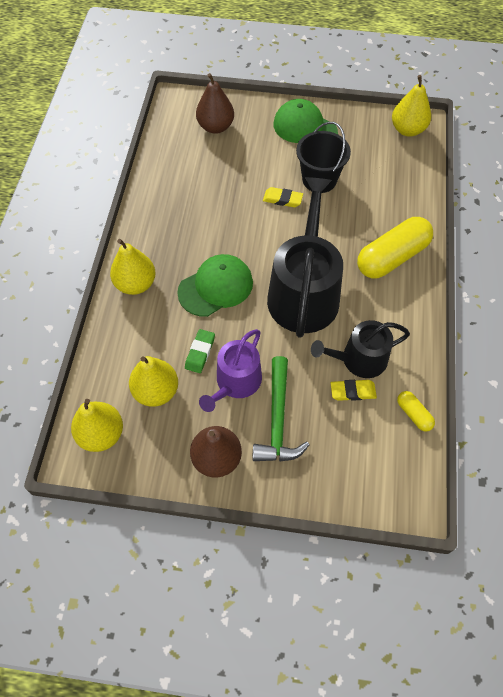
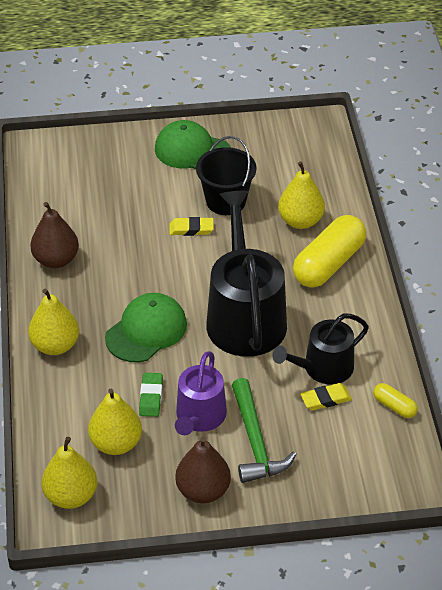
camera: 15 degrees left, 15 degrees down
(215, 127) = (89, 168): brown pear -> brown pear (56, 260)
(407, 130) = (308, 132): yellow pear -> yellow pear (300, 221)

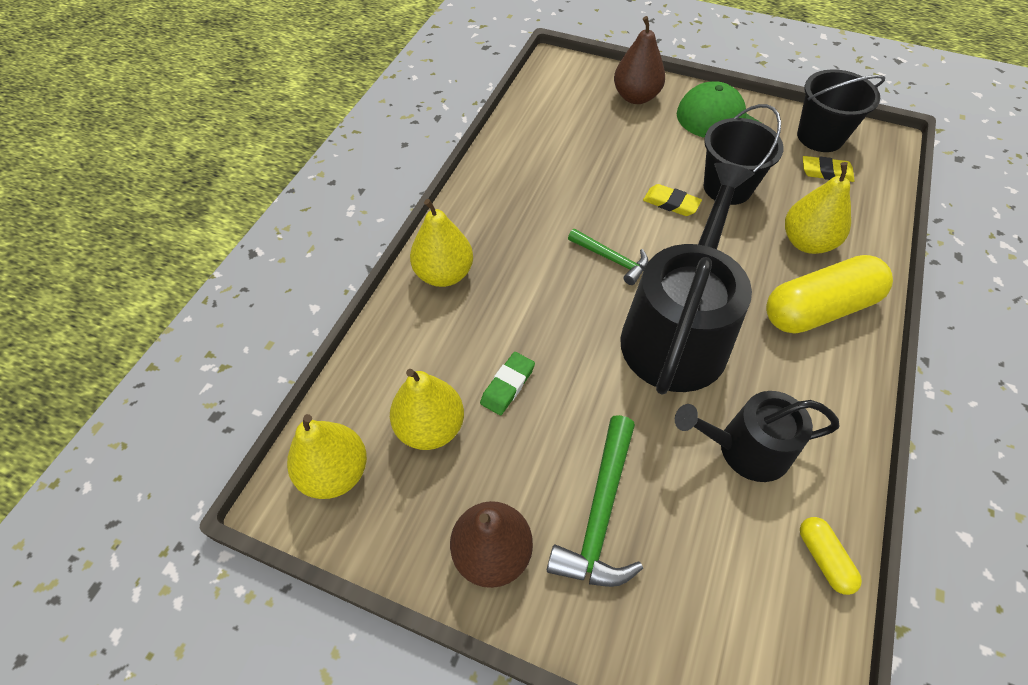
camera: 30 degrees right, 10 degrees up
(56, 260) = (506, 181): brown pear -> brown pear (636, 97)
(146, 331) = (552, 300): green cap -> none
(171, 286) = (611, 259): none -> green hammer
(199, 417) = (549, 441): purple watering can -> none
(273, 136) = (820, 137): none -> black bucket
(325, 399) = (727, 497): yellow eraser -> yellow eraser (826, 172)

